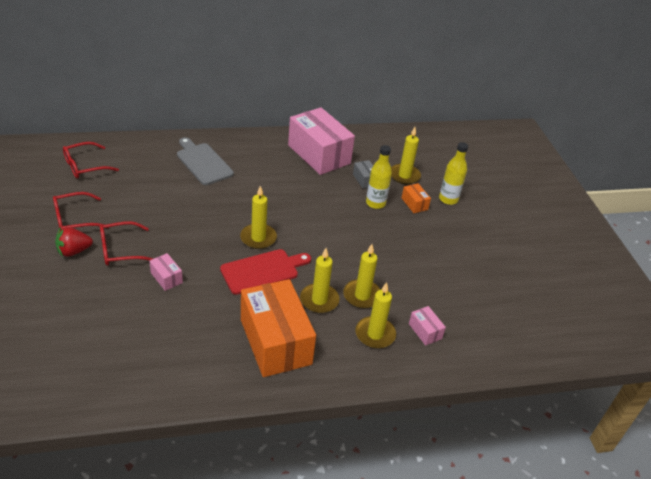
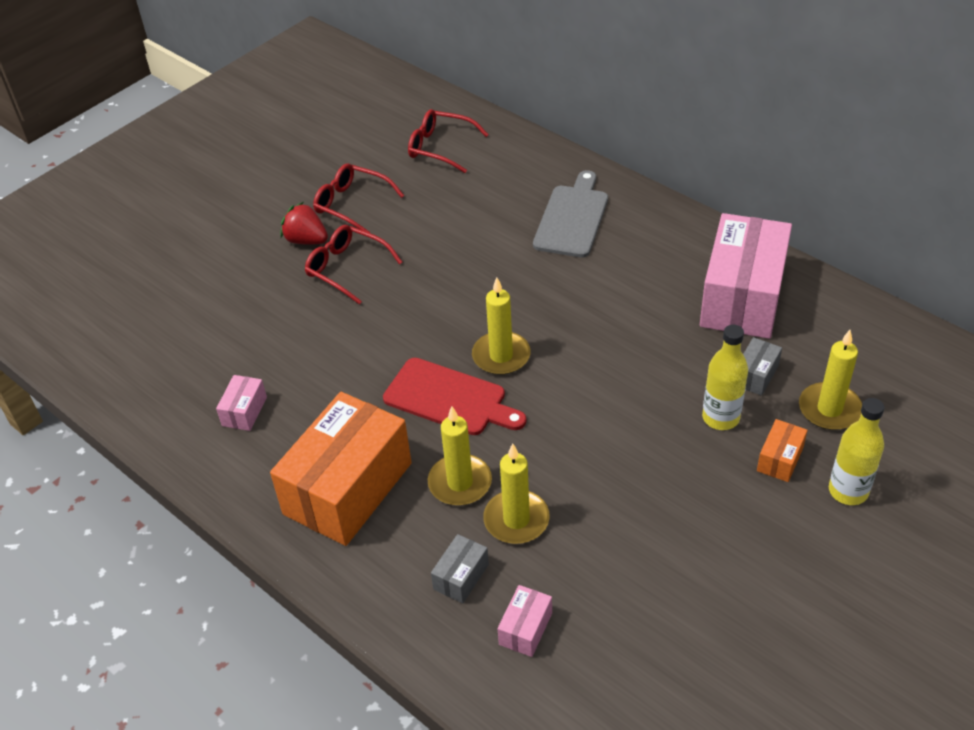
camera: 60 degrees right, 5 degrees up
(166, 278) = (346, 331): pink box -> pink box (244, 411)
(375, 334) = (461, 577): yellow candle -> grey box

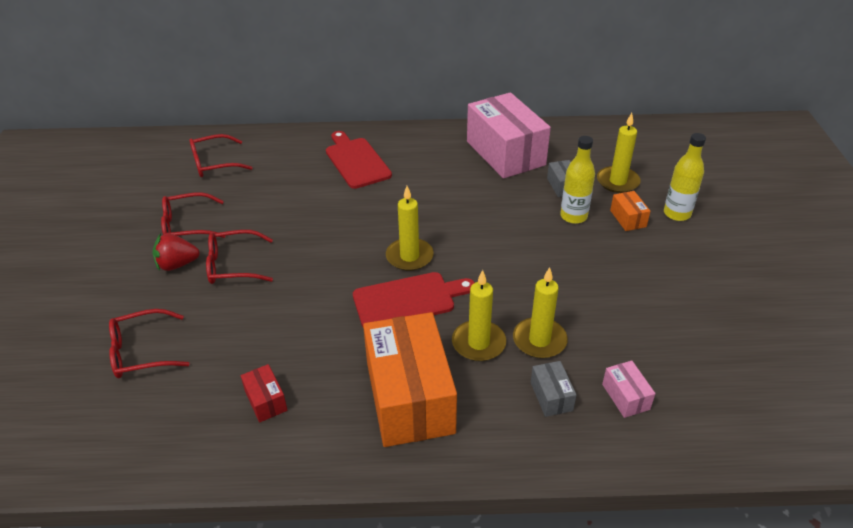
camera: 45 degrees left, 5 degrees down
(205, 307) = (142, 352): none -> red glasses
(244, 411) = (266, 401): pink box -> red box
(572, 218) = (356, 161): grey cutting board -> red cutting board

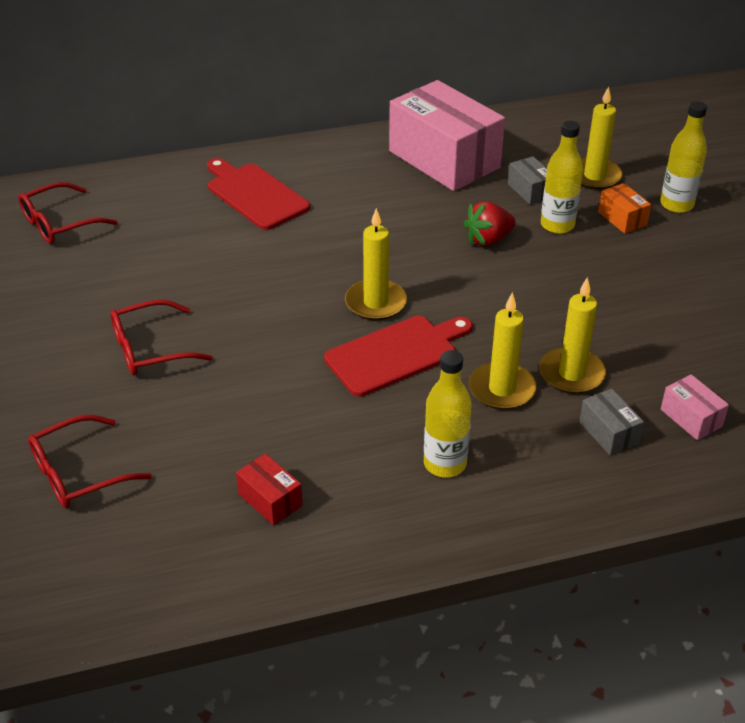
camera: 15 degrees left, 0 degrees up
(177, 265) = (72, 360): red strawberry -> red strawberry (488, 240)
(187, 225) = (62, 309): red glasses -> none
(409, 397) = (445, 464): orange box -> yellow bottle

